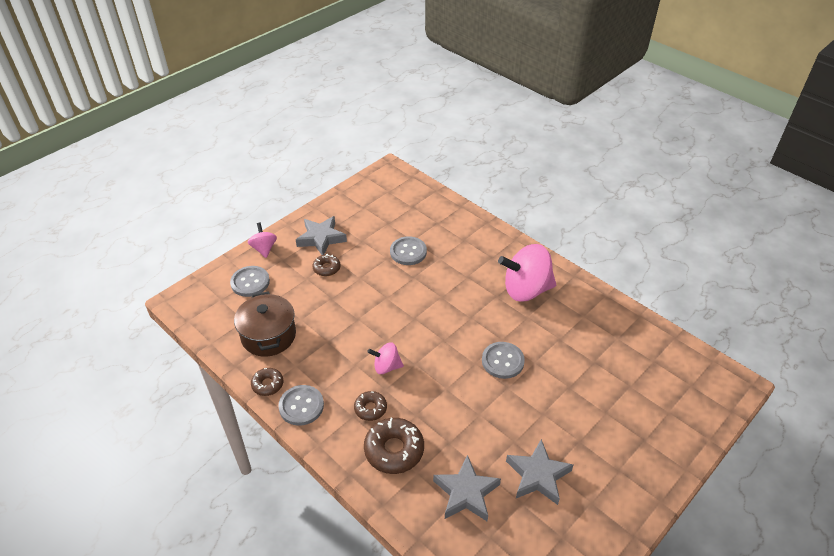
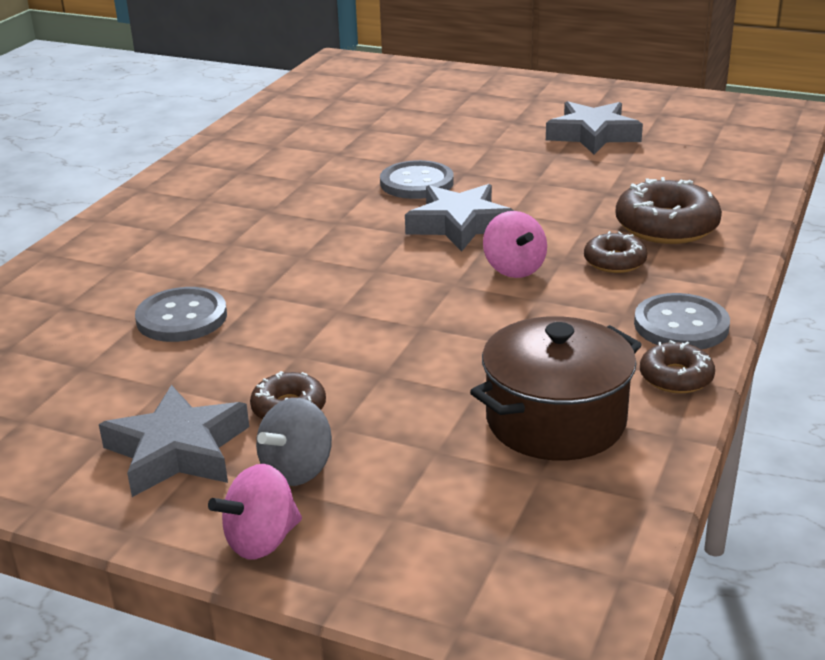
camera: 110 degrees left, 15 degrees down
(250, 282) = (408, 515): grey button -> none
(291, 263) = (297, 470): none -> grey spinning top
(466, 493) = (671, 168): grey star -> grey star (460, 225)
(526, 290) = (238, 190): pink spinning top -> none

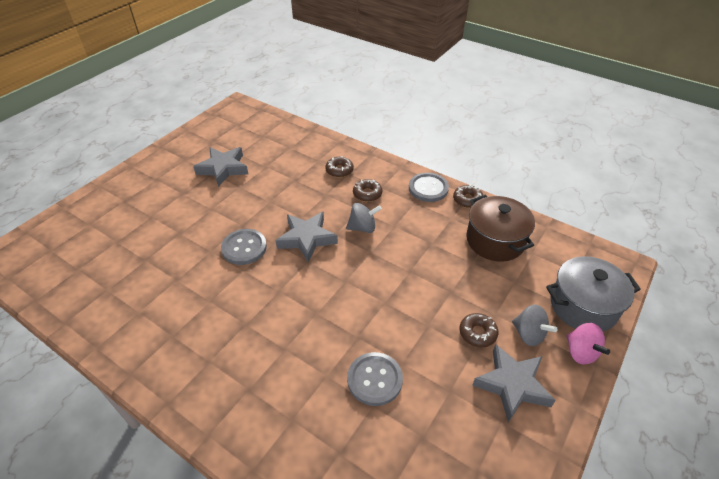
camera: 80 degrees left, 15 degrees up
(394, 551) = (583, 306): none -> grey pot
(514, 269) = (363, 228): pink spinning top -> grey spinning top
(666, 226) = (339, 170): brown donut -> brown donut, size x0.57

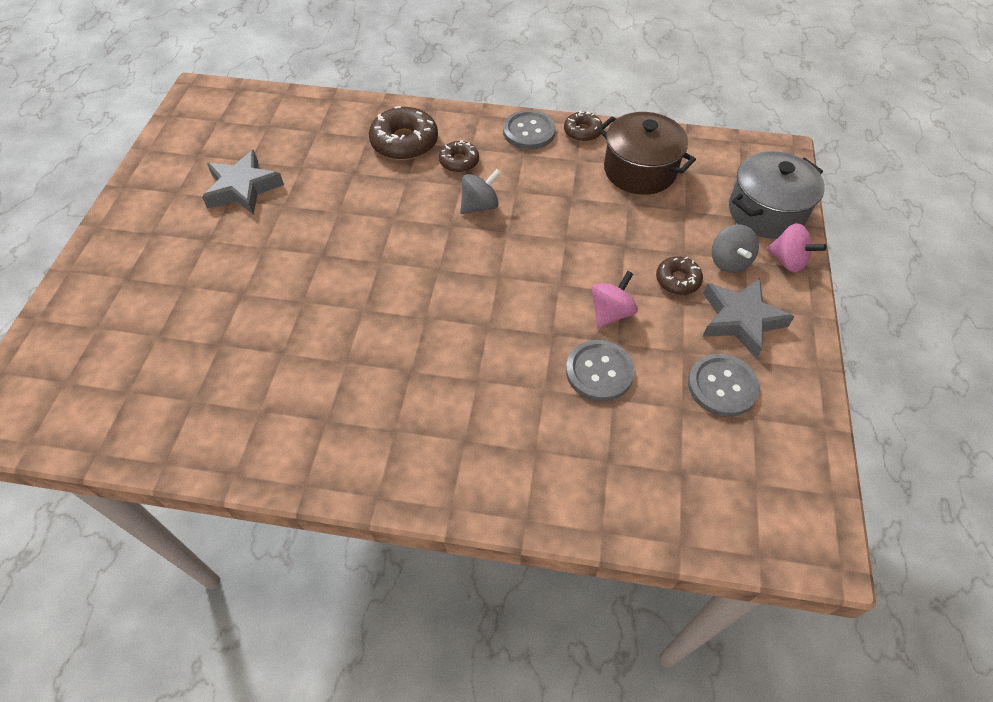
camera: 25 degrees left, 10 degrees up
(244, 248) = (345, 281): grey button -> grey button (722, 386)
(307, 239) = (419, 242): grey star -> none
(339, 170) = (404, 142): brown donut -> brown donut, size x1.74
(410, 338) = (611, 313): none -> pink spinning top
(528, 334) = (729, 261): grey spinning top -> grey spinning top turned 60 degrees clockwise

